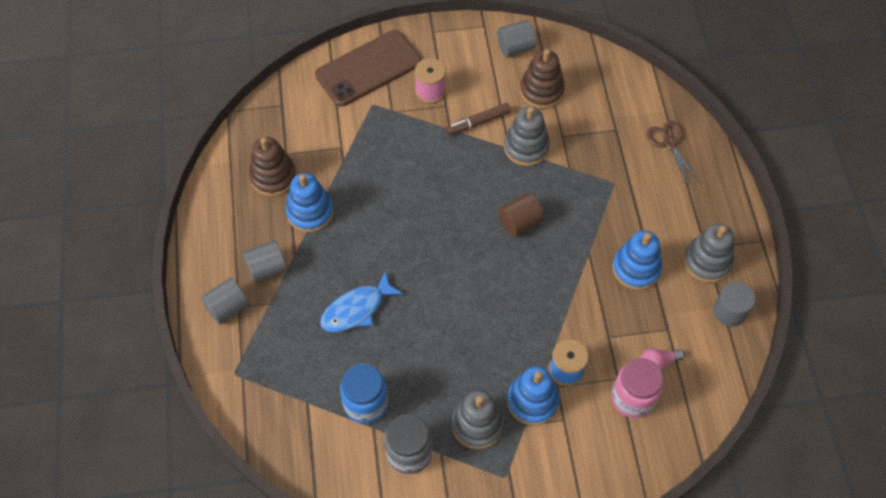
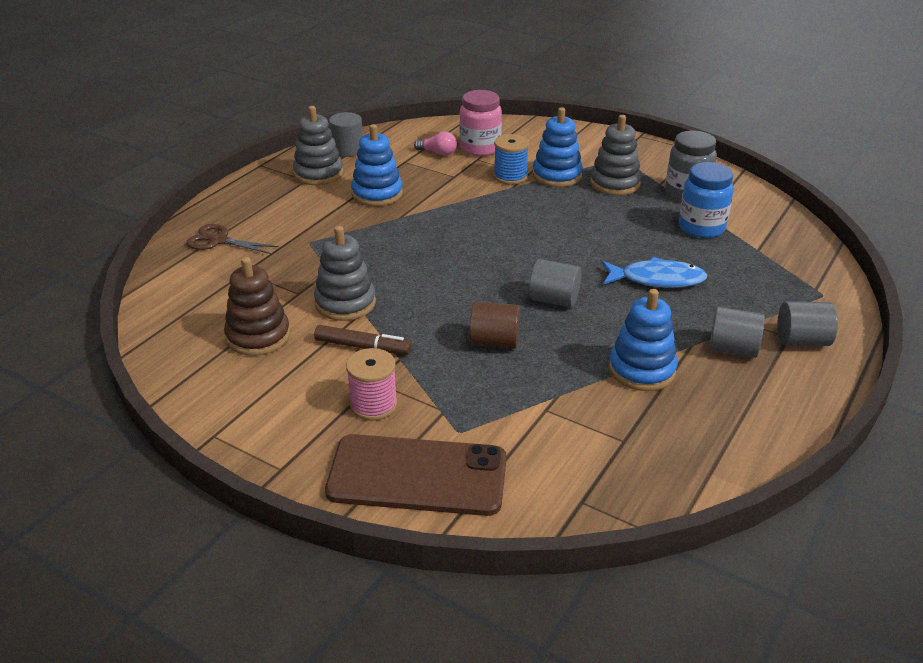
camera: 140 degrees left, 25 degrees down
(273, 177) = (660, 425): brown stacking toy -> none
(515, 47) = (217, 390): grey cylinder -> grey cylinder (554, 300)
(520, 222) = (430, 259): brown cylinder -> brown cylinder (494, 342)
(669, 143) = (218, 241): brown scissors -> brown scissors turned 90 degrees clockwise

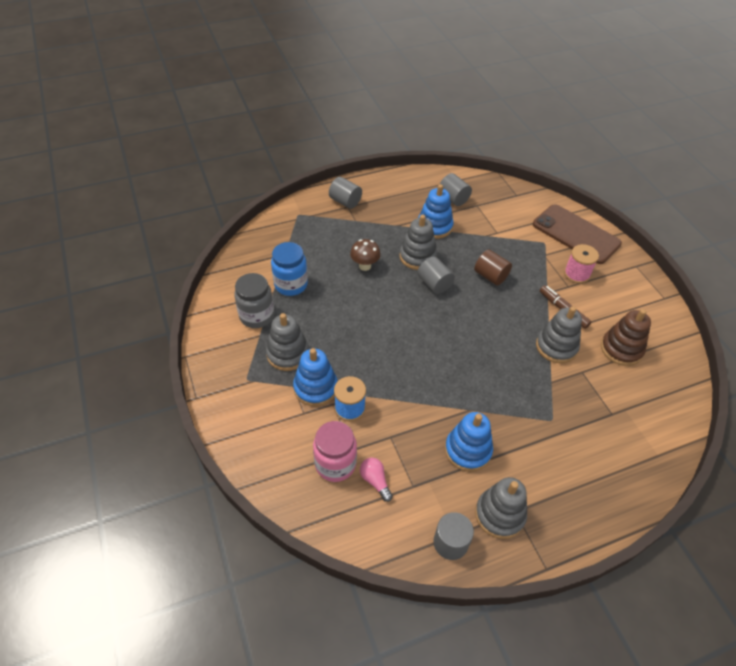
camera: 145 degrees left, 15 degrees up
(218, 241) = (621, 463): brown scissors -> none
(612, 319) = (417, 257): none -> grey stacking toy
(657, 279) = (365, 266): blue fish -> brown mushroom
(732, 349) = (381, 214): grey cylinder -> grey cylinder (453, 198)

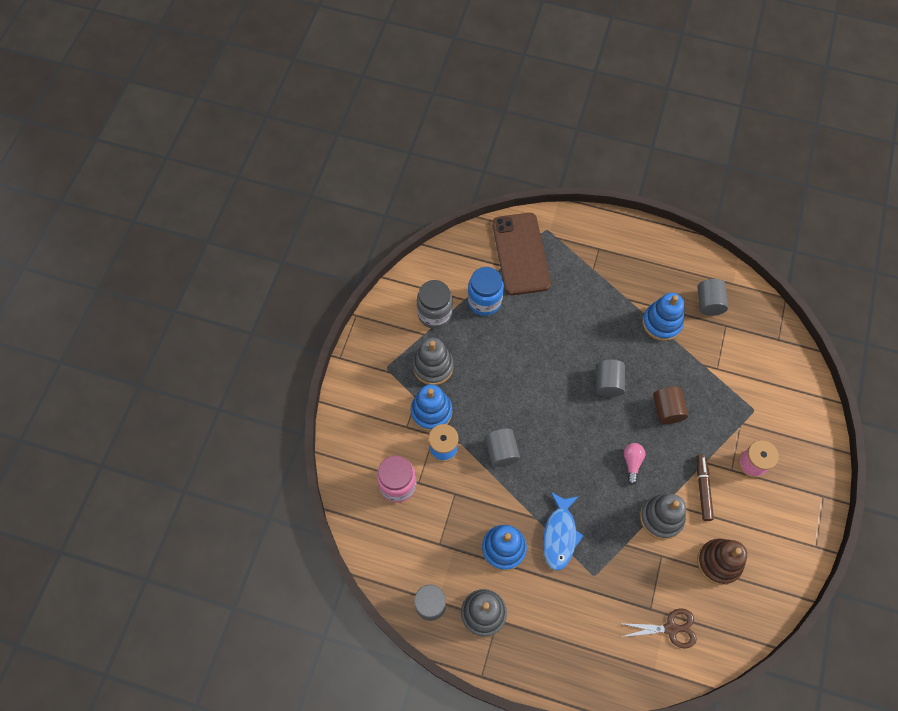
camera: 40 degrees right, 15 degrees up
(345, 201) = (601, 241): grey cylinder -> grey cylinder (501, 452)
(365, 266) = (562, 324): brown mushroom -> none
(375, 481) = (415, 519): pink light bulb -> pink light bulb (632, 463)
(417, 257) = (617, 345): grey stacking toy -> none
(500, 409) = (560, 535): none -> blue fish
(576, 234) = (796, 422): brown phone -> brown phone (520, 254)
(639, 416) = (671, 628): none -> brown scissors

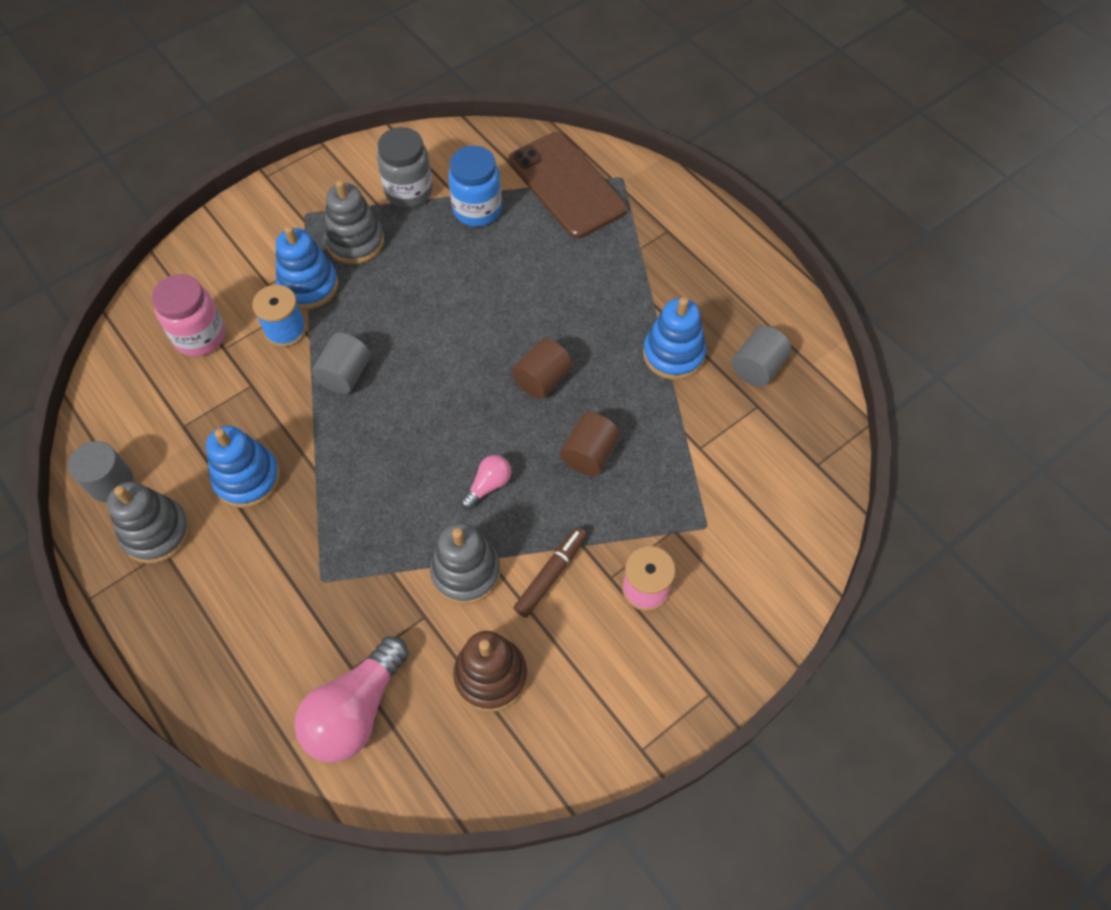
camera: 35 degrees right, 5 degrees down
(520, 254) = (566, 185): brown phone -> brown phone turned 60 degrees counterclockwise
(560, 535) = (325, 508): blue fish -> none
(608, 383) = (542, 379): grey cylinder -> brown cylinder
(671, 628) = (356, 710): brown scissors -> pink light bulb

